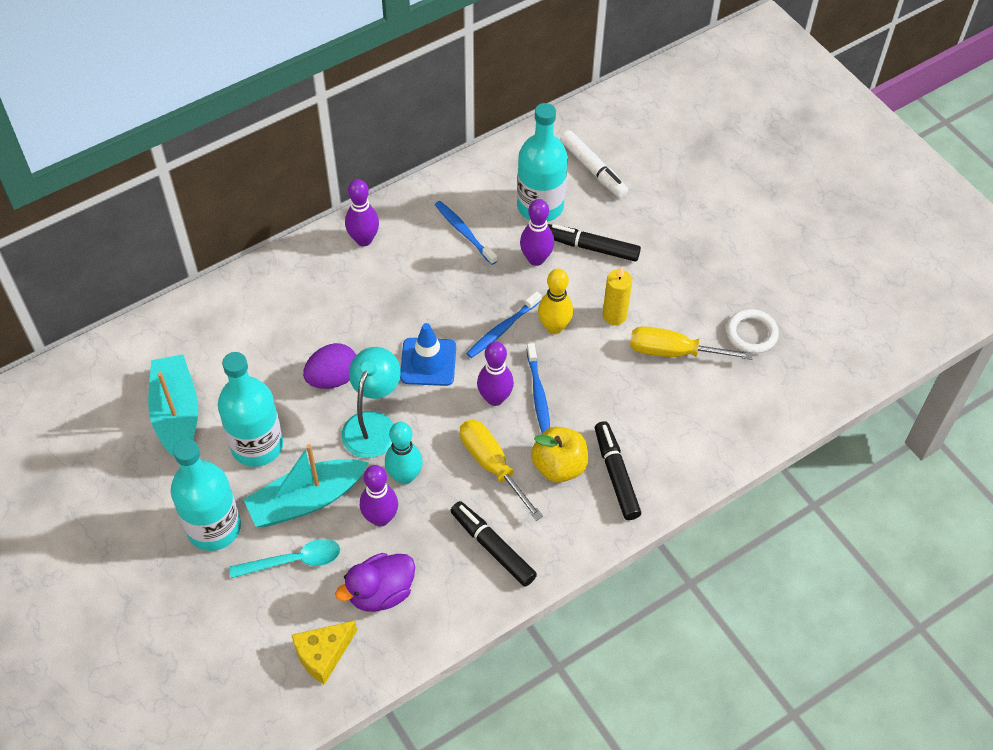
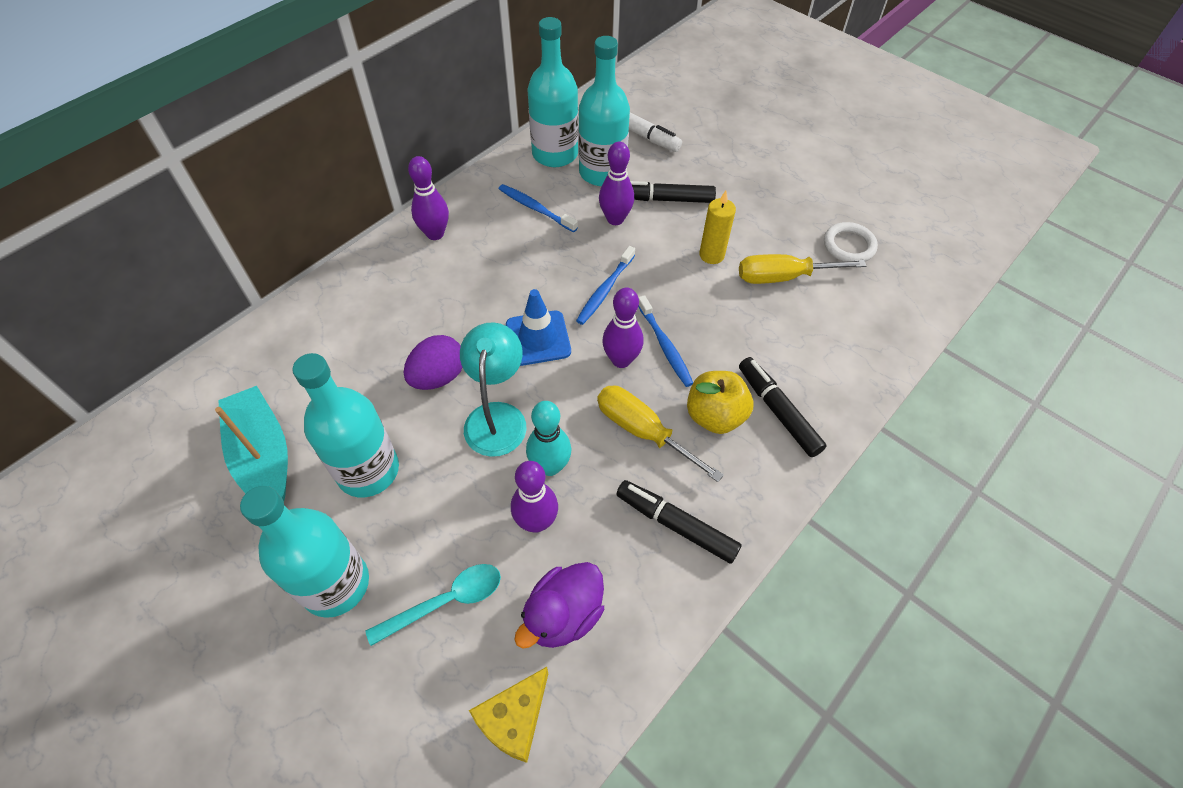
camera: 15 degrees left, 0 degrees up
(306, 500) = (442, 522): turquoise boat -> none
(500, 176) = (555, 154): none -> turquoise bottle
(554, 327) = (656, 277): yellow bowling pin -> none

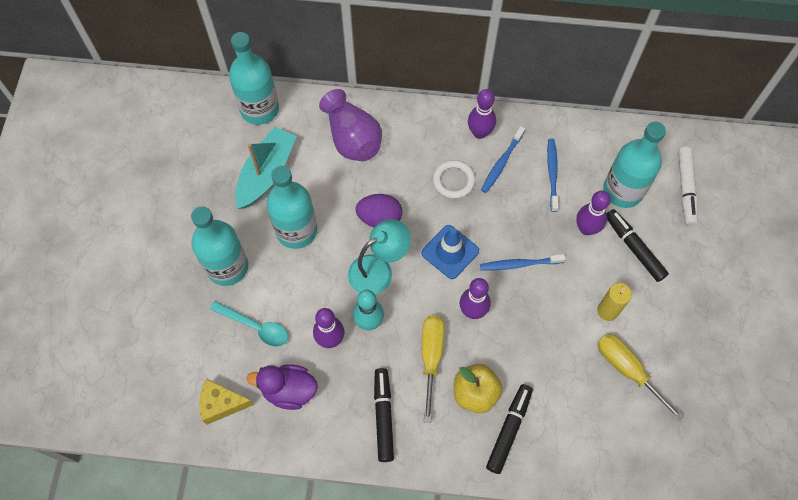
camera: 55 degrees right, 10 degrees up
(319, 342) = (352, 138): none -> purple vase
(555, 154) = (613, 149): turquoise bottle -> turquoise bottle (259, 109)
(664, 345) = (505, 329): blue toothbrush -> blue toothbrush (501, 163)
(849, 245) = (699, 399): white ring -> white ring (453, 181)

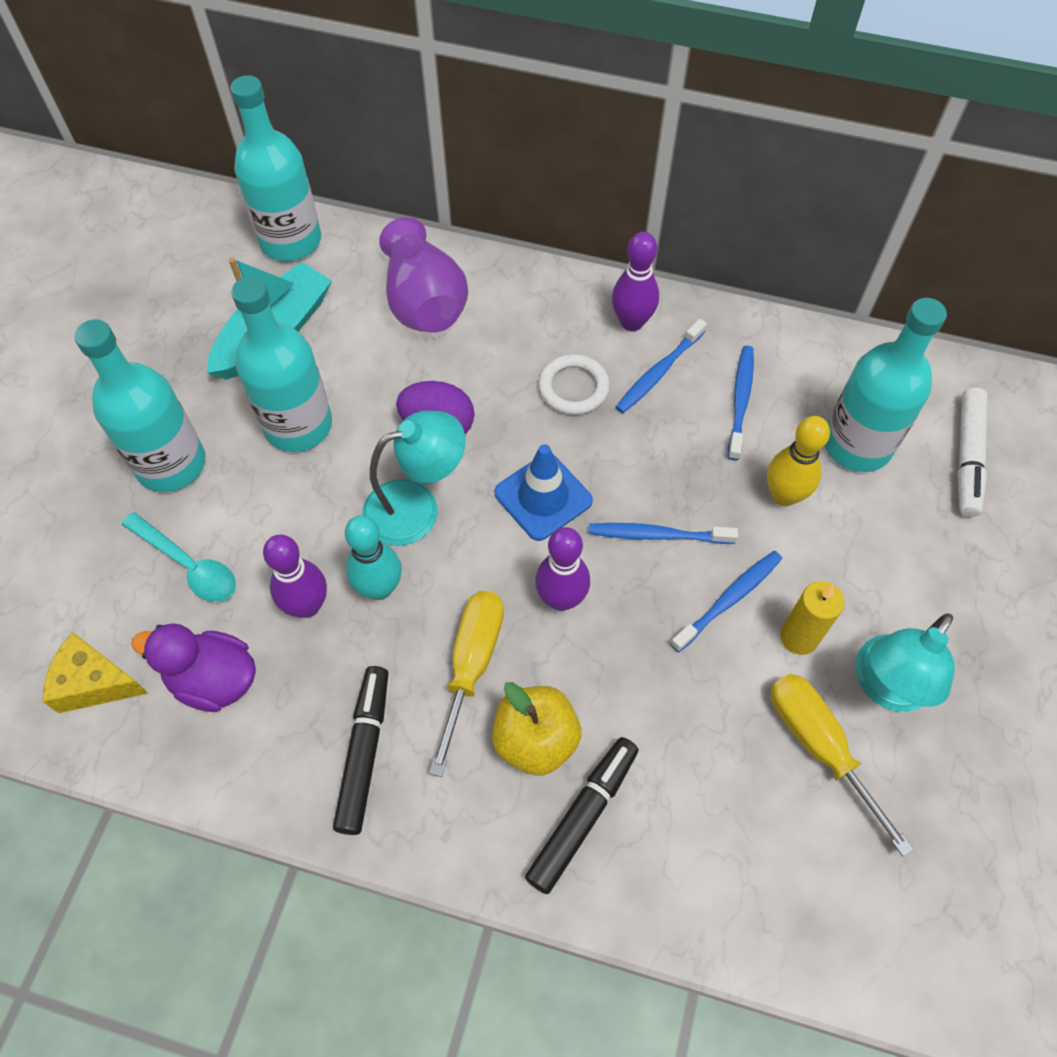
camera: 10 degrees right, 5 degrees down
(565, 296) = (728, 600): none -> blue toothbrush
(586, 228) = (784, 495): purple bowling pin -> yellow bowling pin
(634, 248) = (862, 539): black marker -> none
(658, 331) = (886, 687): none -> turquoise lamp

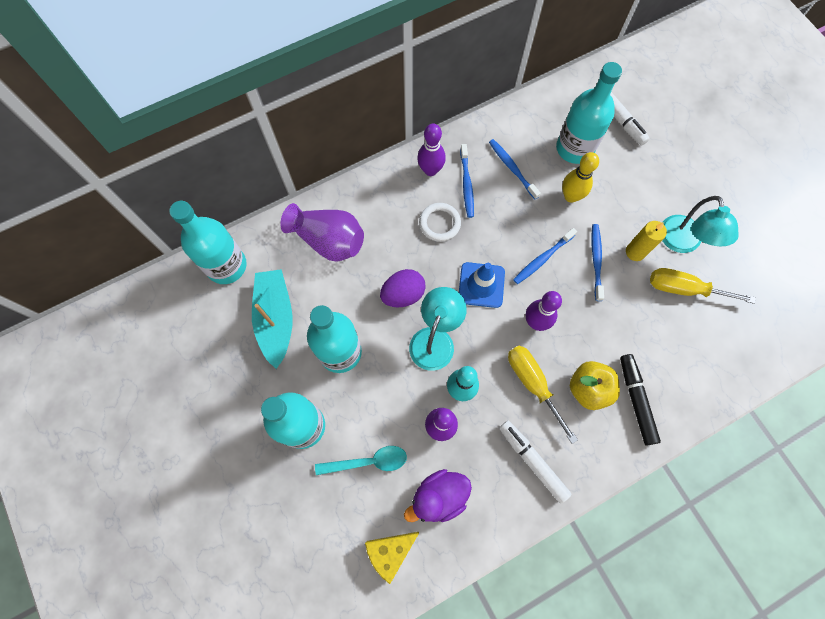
camera: 45 degrees left, 10 degrees up
(364, 752) = (532, 461): black marker -> white marker

